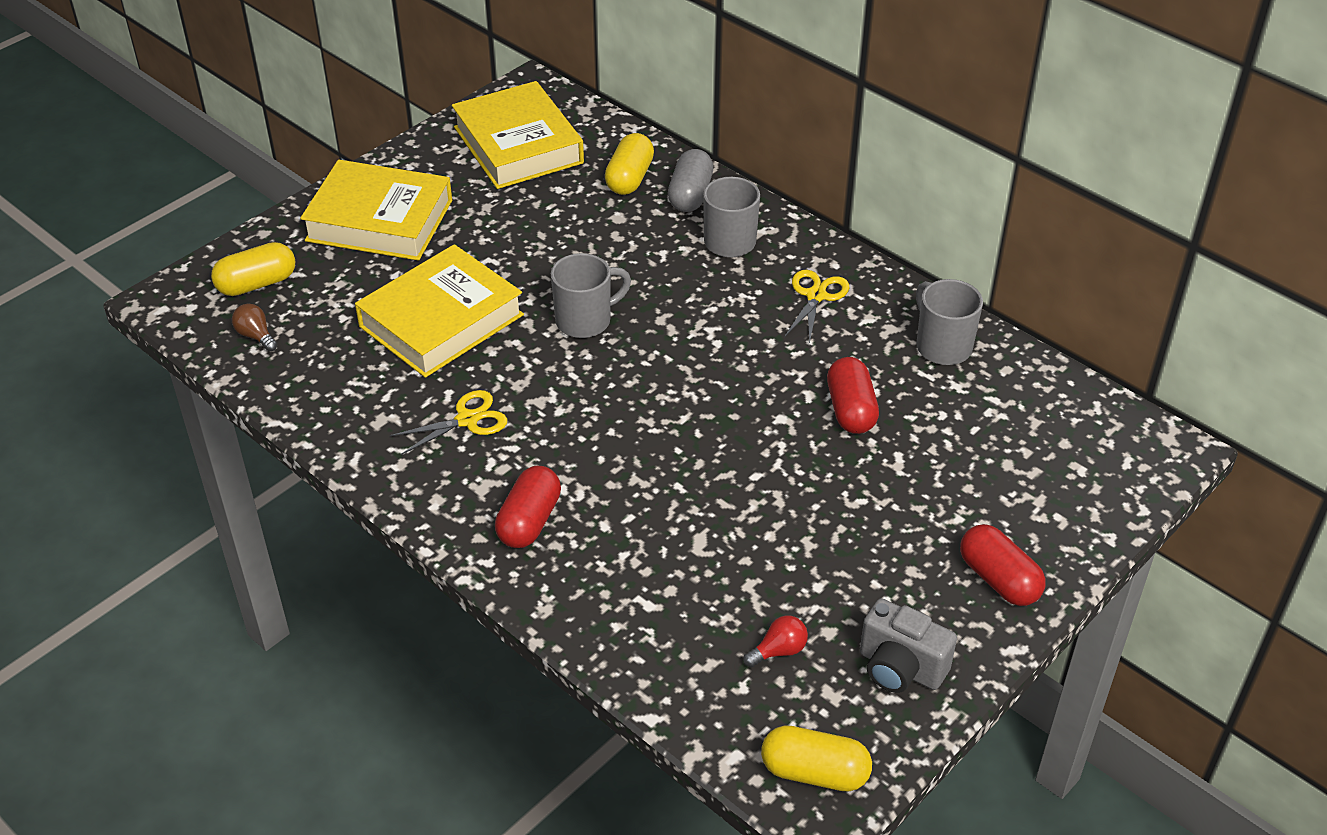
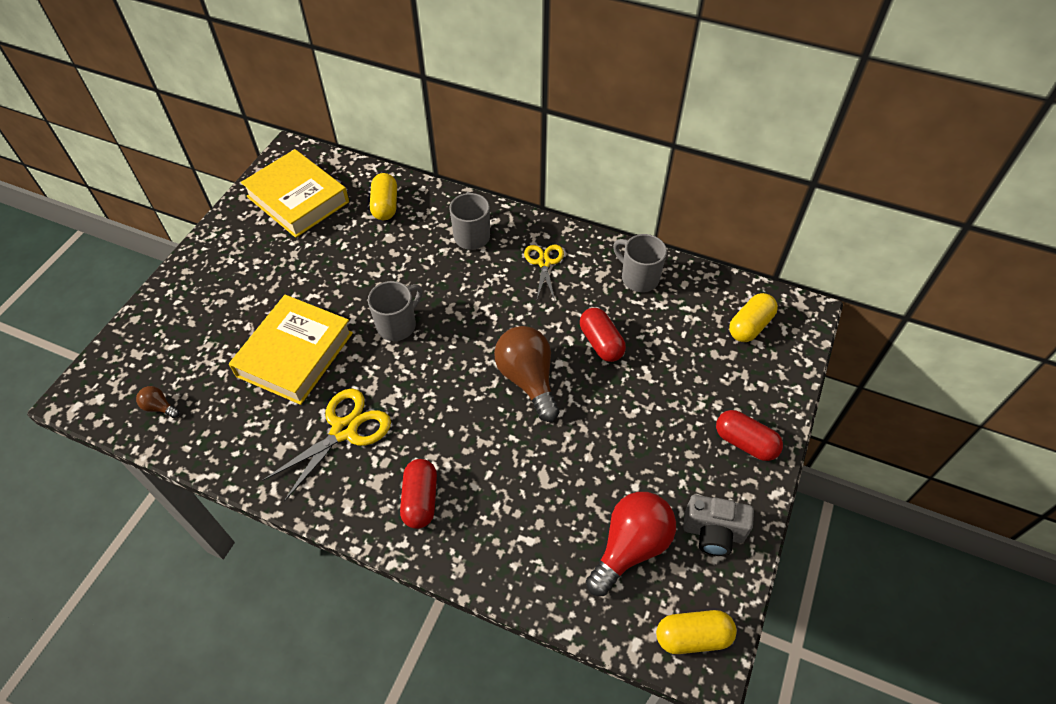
camera: 20 degrees left, 10 degrees up
(257, 284) = (144, 363): yellow capsule -> yellow capsule (750, 326)
(379, 220) = (219, 285): yellow book -> none
(467, 420) = (344, 430): yellow scissors -> yellow scissors, size x1.56
(690, 195) = (431, 208): grey capsule -> none
(730, 426) = (528, 379): none -> brown light bulb
(779, 651) = (630, 547): red light bulb -> red light bulb, size x2.26

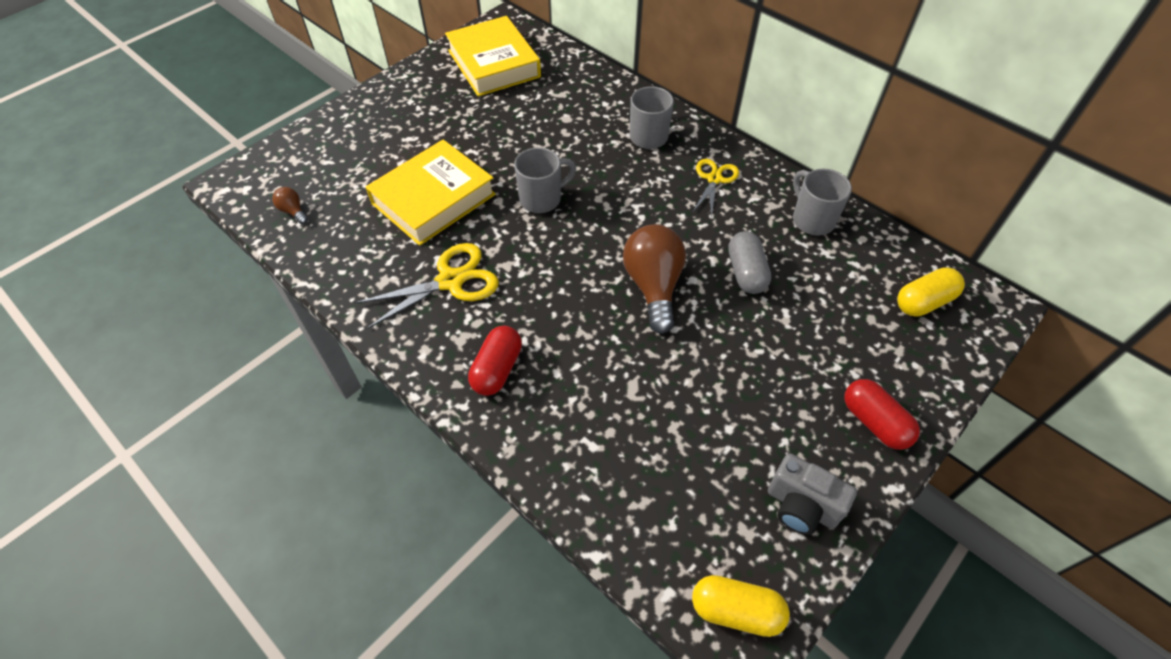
camera: 20 degrees right, 0 degrees up
(385, 206) = (574, 88): yellow capsule -> none
(601, 343) = (746, 272): red capsule -> grey capsule
(630, 547) = (700, 489): red light bulb -> none

